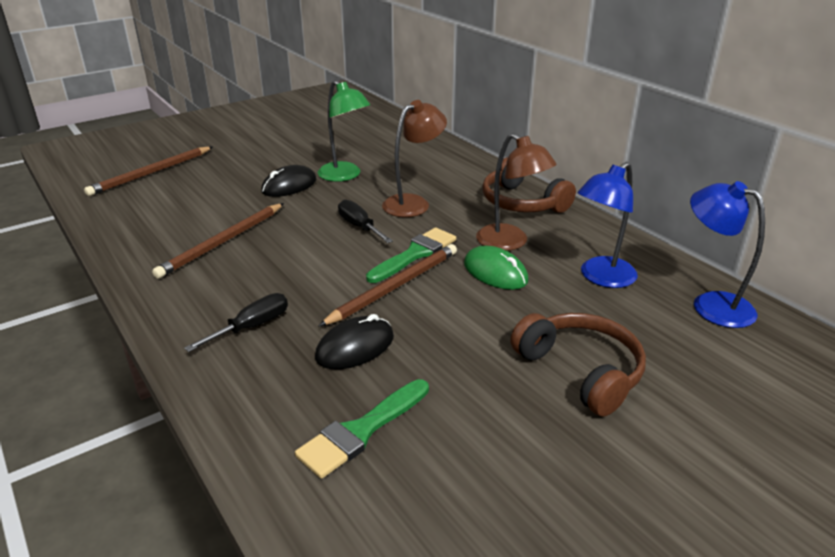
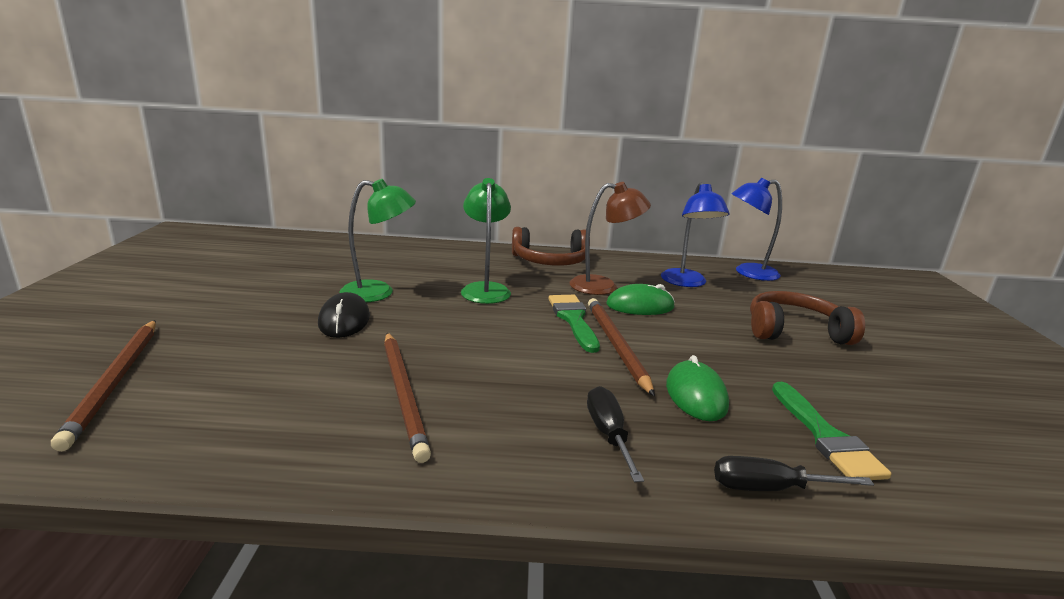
camera: 55 degrees left, 10 degrees down
(355, 347) = (696, 395): black mouse -> green mouse
(359, 227) = (490, 322): black screwdriver -> black screwdriver (769, 488)
(413, 203) = (485, 289): brown lamp -> green lamp

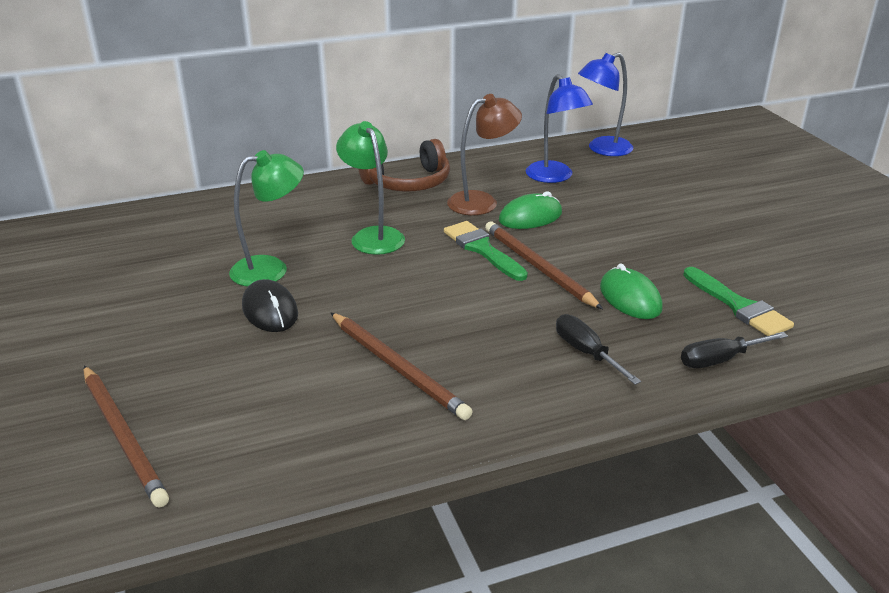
camera: 20 degrees left, 10 degrees up
(795, 331) = (674, 210): brown headphones -> none

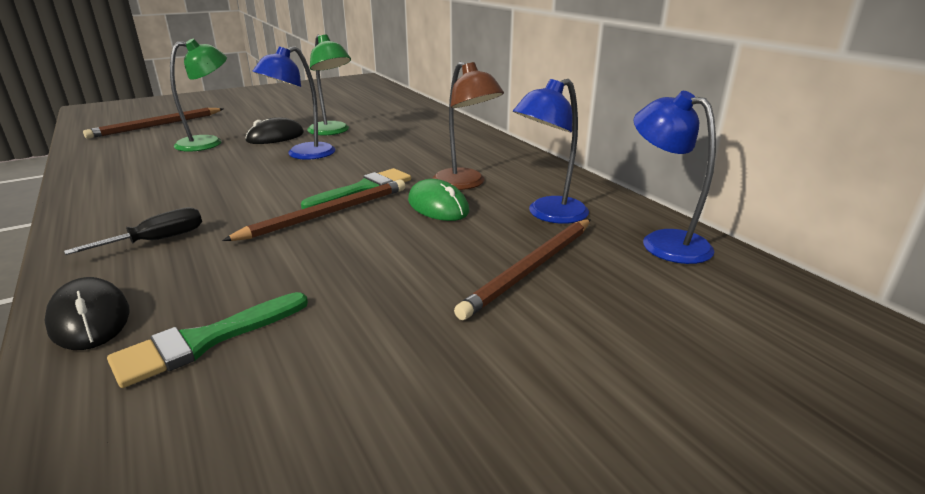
camera: 80 degrees right, 5 degrees down
(358, 286) = (302, 154): none -> blue lamp
(373, 236) = (385, 152): green lamp -> green lamp (209, 142)
(398, 368) = (181, 174): brown pencil -> brown pencil (531, 269)
(408, 182) = (493, 155): brown headphones -> none
(630, 298) = (252, 262): green mouse -> none
(720, 360) = (90, 319): black screwdriver -> black mouse

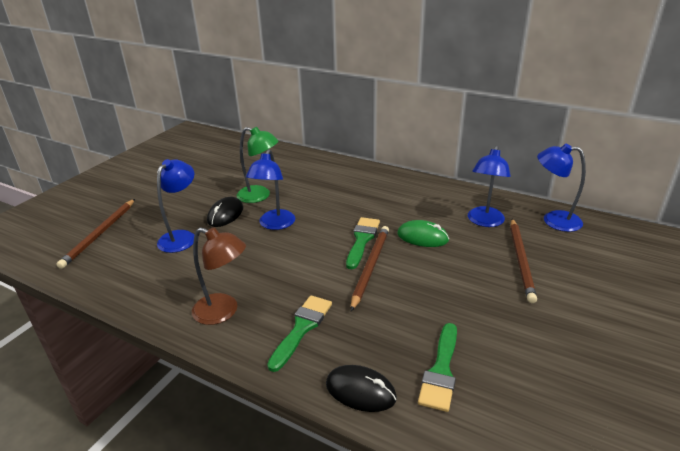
camera: 30 degrees left, 5 degrees up
(157, 240) = (302, 328): black screwdriver -> green brush
(209, 142) = (181, 237): green lamp -> blue lamp
(465, 184) = (413, 214): brown lamp -> brown lamp (223, 312)

